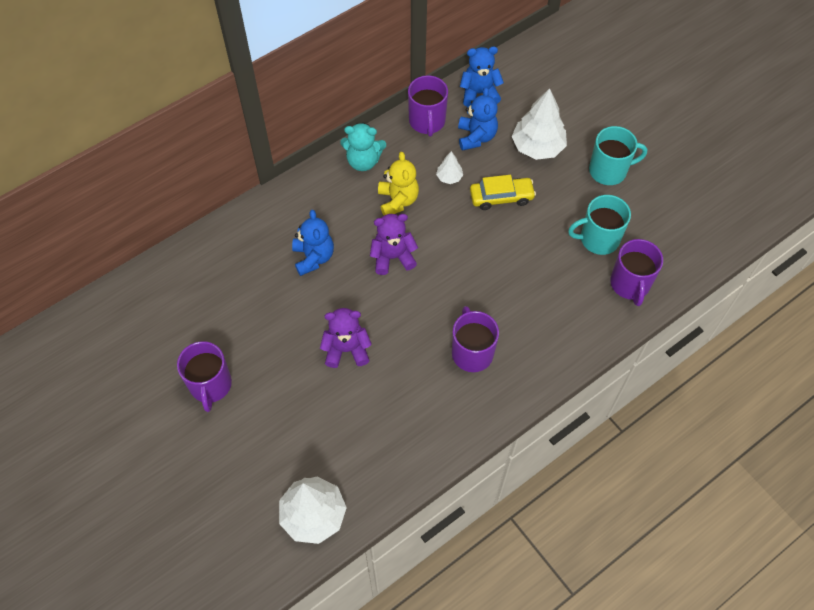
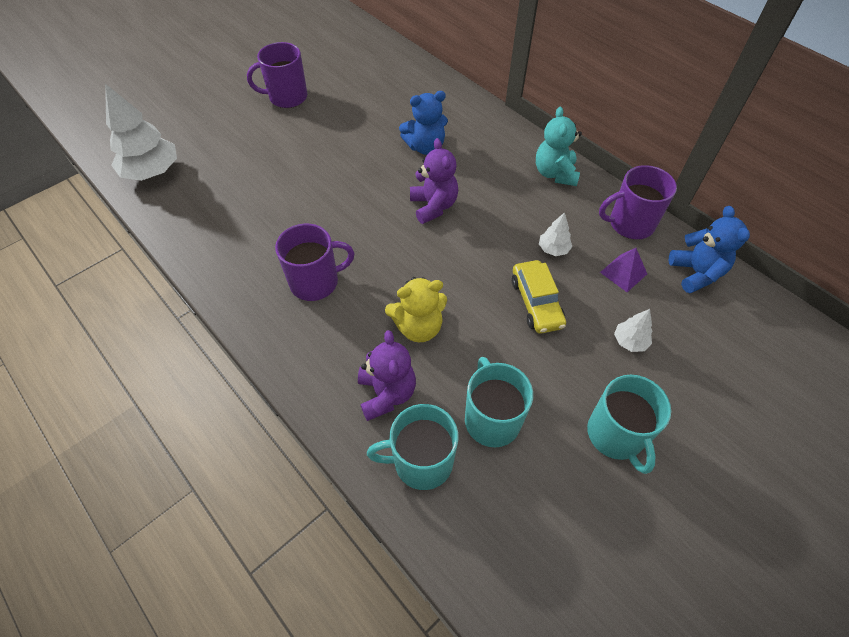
camera: 85 degrees right, 5 degrees down
(346, 349) = (321, 179): purple teddy bear -> purple teddy bear (386, 394)
(398, 200) = (509, 205): yellow teddy bear -> yellow teddy bear (418, 327)
(476, 137) = (623, 273): blue teddy bear -> purple pyramid
(537, 147) = (630, 341): white tree -> white tree, size x0.48
(630, 284) = (421, 462): purple mug -> turquoise mug

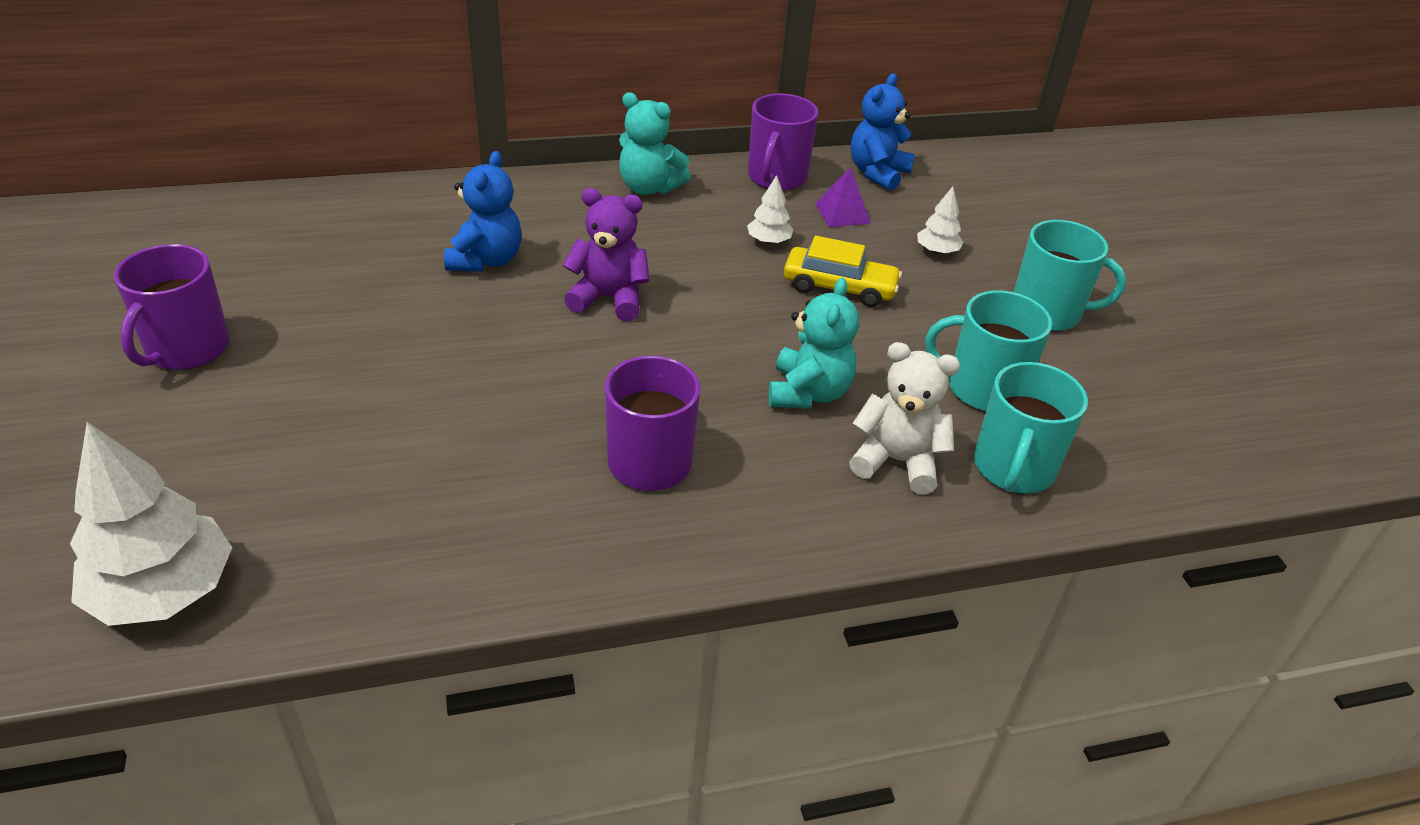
camera: 65 degrees left, 15 degrees down
(386, 394) = (896, 461): purple teddy bear -> white teddy bear
(418, 327) = (808, 393): yellow teddy bear -> turquoise teddy bear
(696, 273) = (877, 173): blue teddy bear -> blue teddy bear turned 75 degrees counterclockwise

